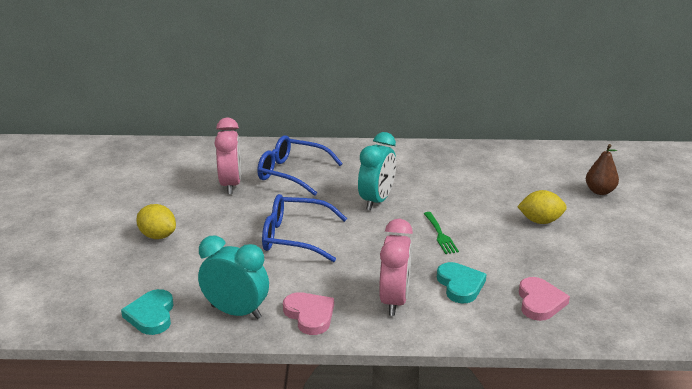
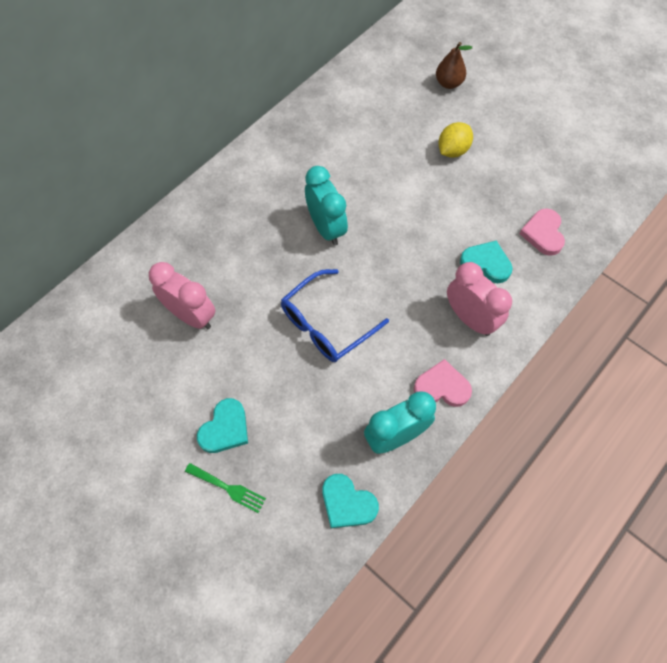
camera: 50 degrees left, 35 degrees up
(158, 236) = (225, 428): yellow lemon -> turquoise heart
(292, 173) = (219, 255): blue glasses -> none
(440, 235) = (414, 225): green fork -> green fork (228, 488)
(540, 302) = (543, 233): pink heart -> pink heart turned 135 degrees counterclockwise

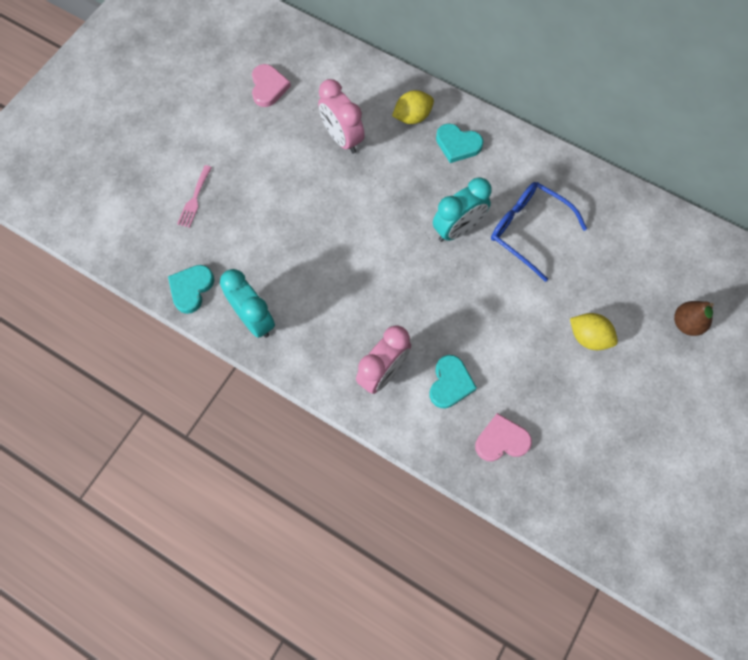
camera: 80 degrees right, 5 degrees up
(184, 244) = (412, 117): none -> yellow lemon
(191, 315) = (342, 138): pink clock -> pink clock turned 120 degrees clockwise
(225, 428) = (243, 186): turquoise heart -> turquoise heart (457, 144)
(228, 488) = (194, 199): green fork -> pink fork
(326, 324) = (353, 246): blue glasses -> blue glasses (528, 230)
(442, 387) = (307, 353): pink heart -> pink heart (268, 87)

